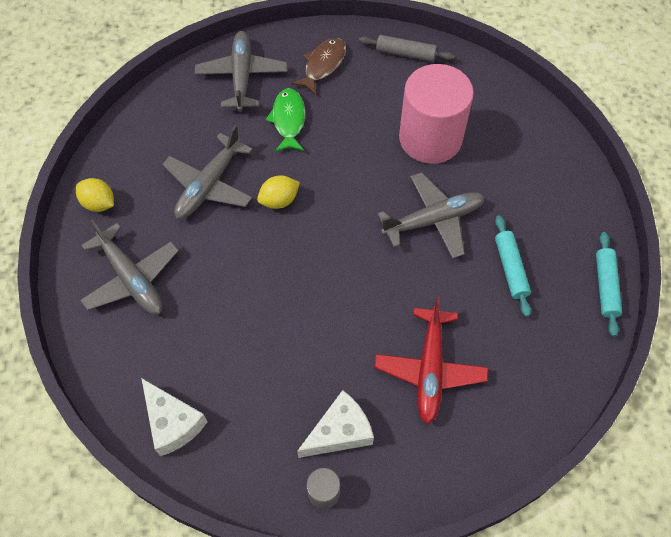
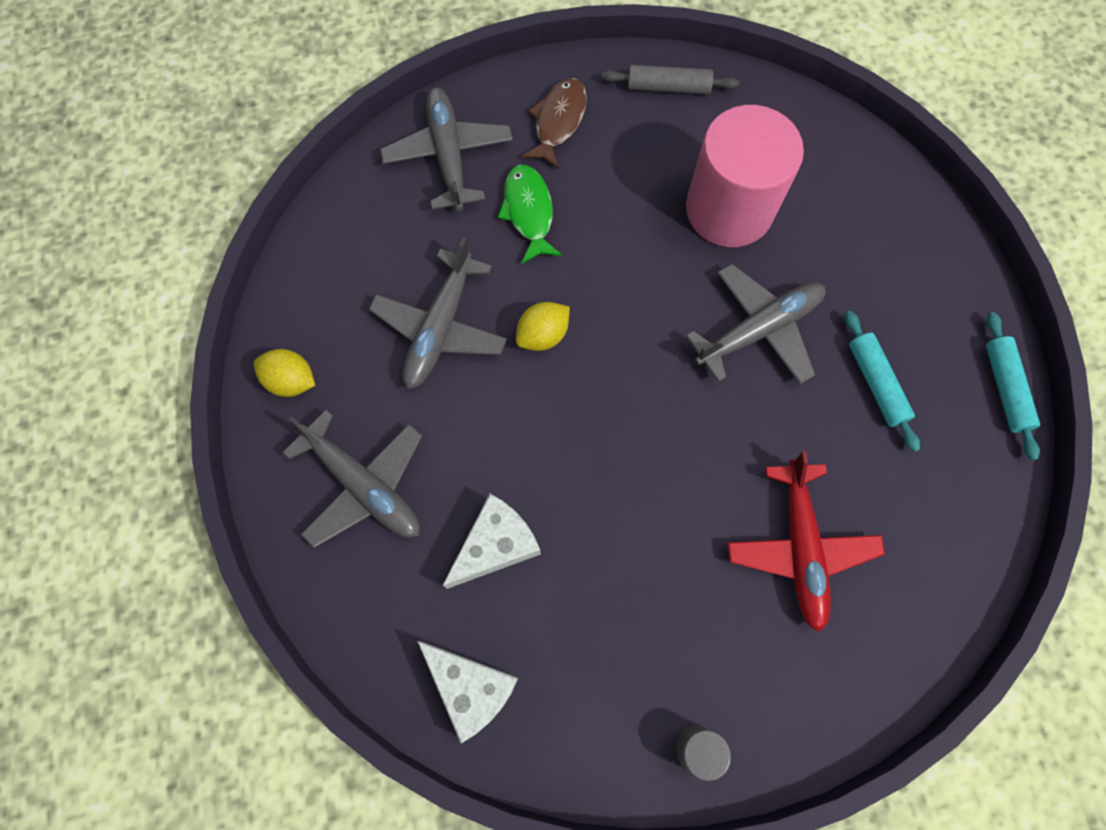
camera: 10 degrees left, 10 degrees up
(339, 432) = (700, 659): white cheese -> white cheese (495, 545)

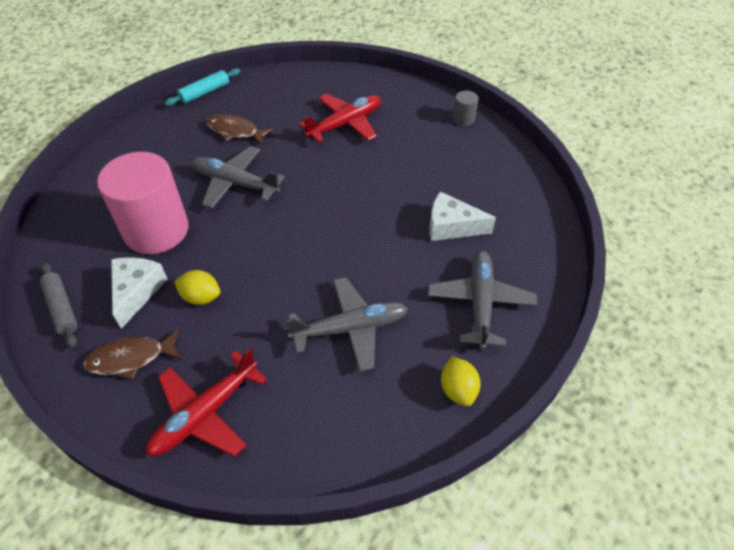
camera: 125 degrees left, 20 degrees down
(448, 155) = (205, 413): grey plane -> red plane
(471, 687) = (523, 199): white cheese -> white cheese (137, 291)
(529, 212) = (225, 331): green fish -> none
(543, 335) = (313, 273): yellow lemon -> yellow lemon (201, 297)
(876, 383) = (235, 131): turquoise rolling pin -> brown fish

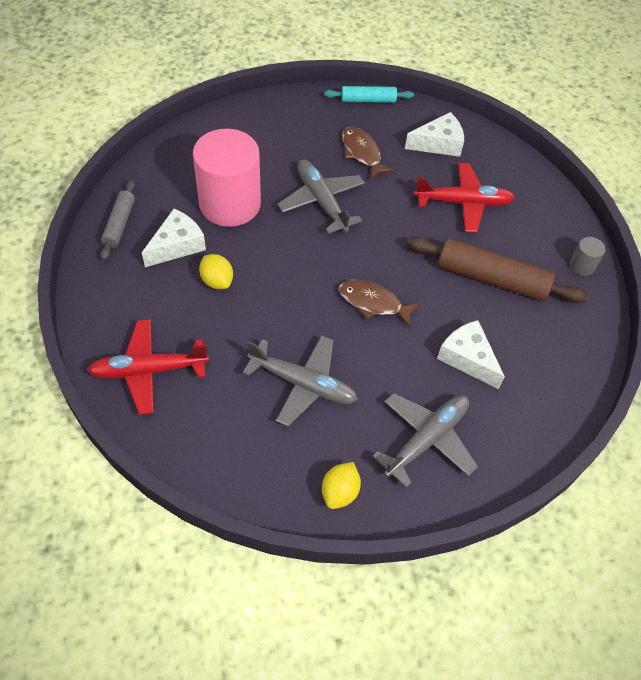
camera: 35 degrees right, 5 degrees up
(131, 358) = (134, 294): brown fish -> brown fish (373, 303)
(288, 94) = (438, 144): none -> white cheese
(414, 162) = (492, 278): none -> brown rolling pin

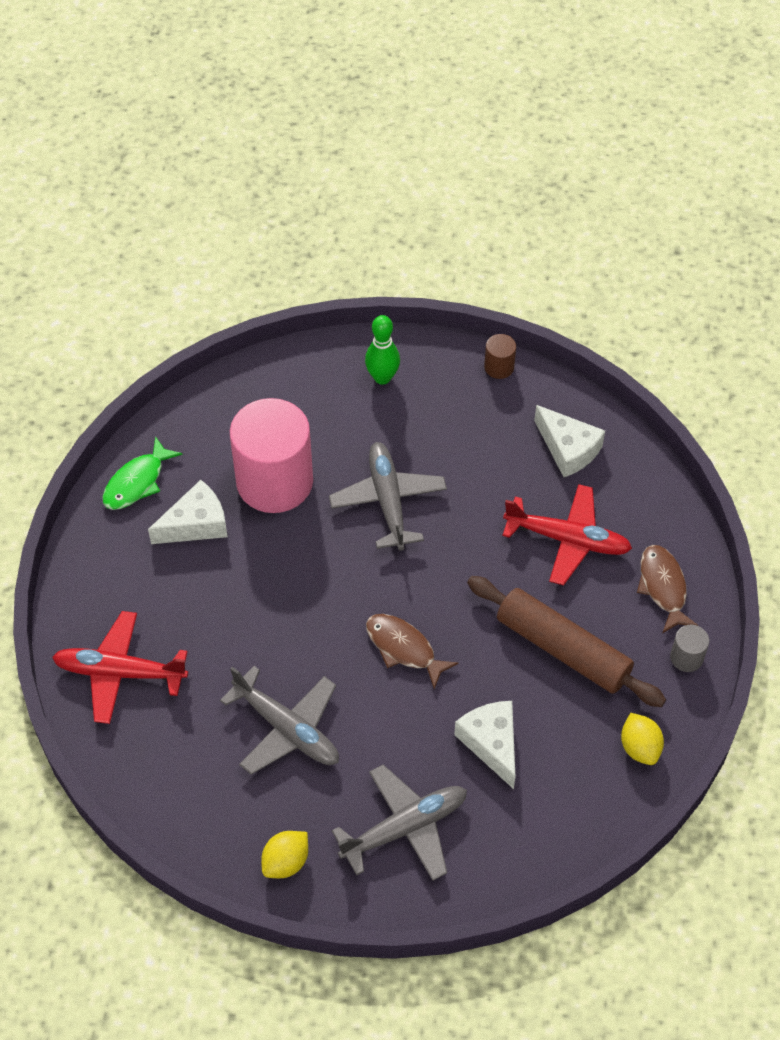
camera: 20 degrees right, 0 degrees up
(119, 224) = (137, 482): grey rolling pin -> green fish
(217, 281) = (228, 580): yellow lemon -> yellow lemon (639, 747)
(286, 120) = (382, 377): none -> green bowling pin
(362, 153) = (463, 443): brown fish -> brown fish (663, 587)
(368, 100) = (499, 367): turquoise rolling pin -> brown cylinder
(438, 144) = (568, 449): white cheese -> white cheese turned 45 degrees clockwise

